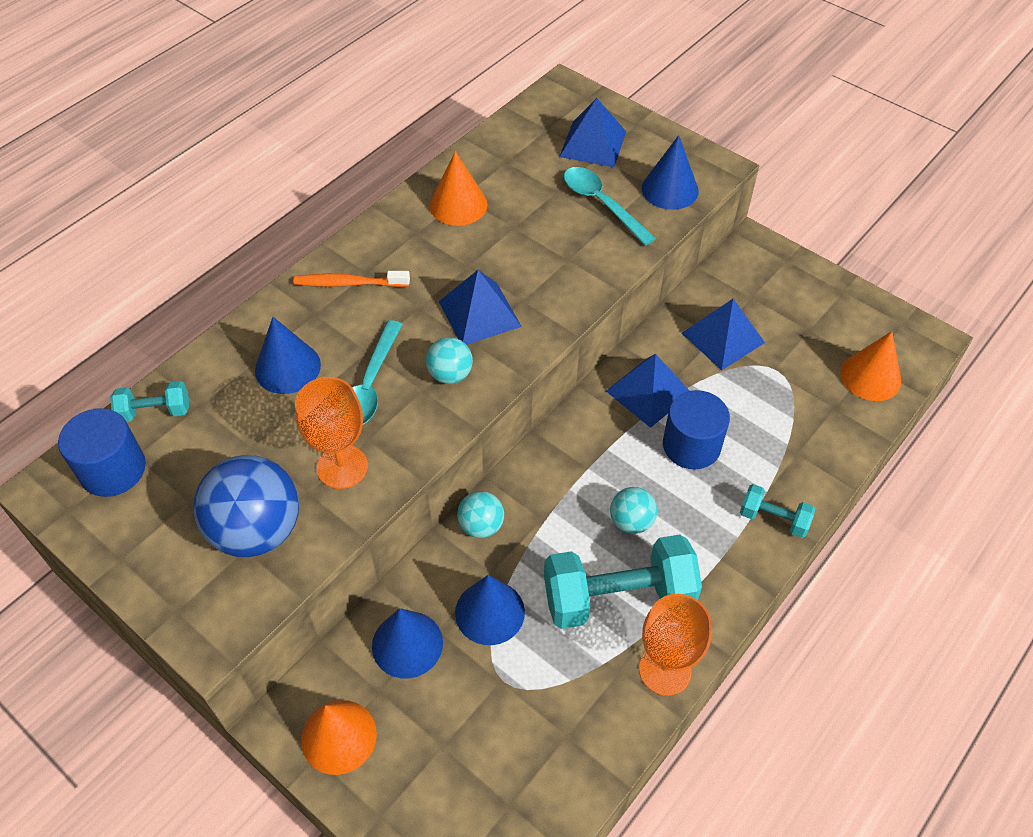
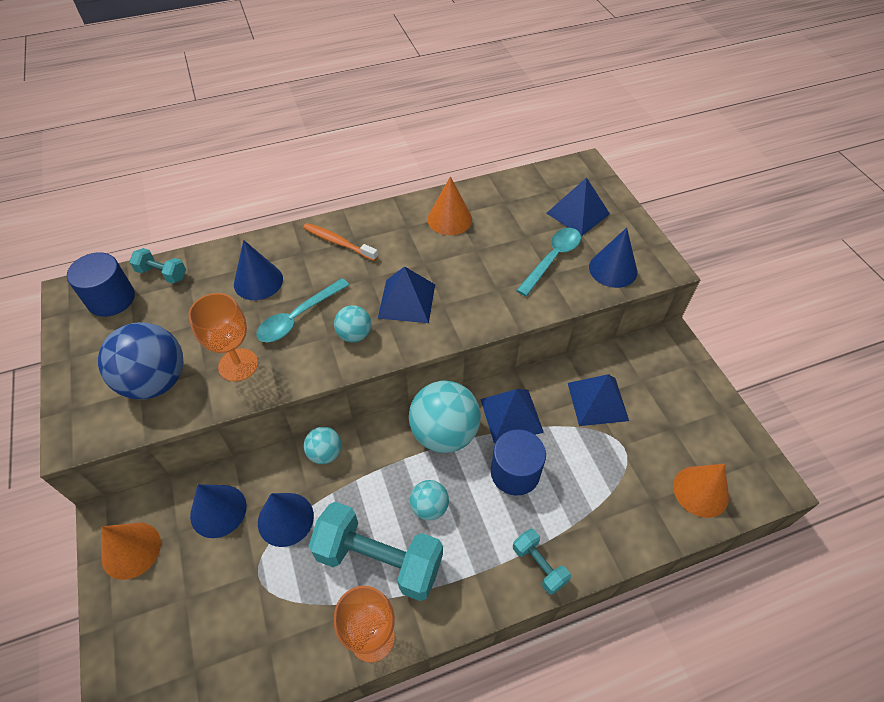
camera: 30 degrees right, 0 degrees up
(593, 443) = (444, 433): none -> turquoise ball
(601, 204) = (552, 259): turquoise spoon -> turquoise spoon turned 45 degrees clockwise

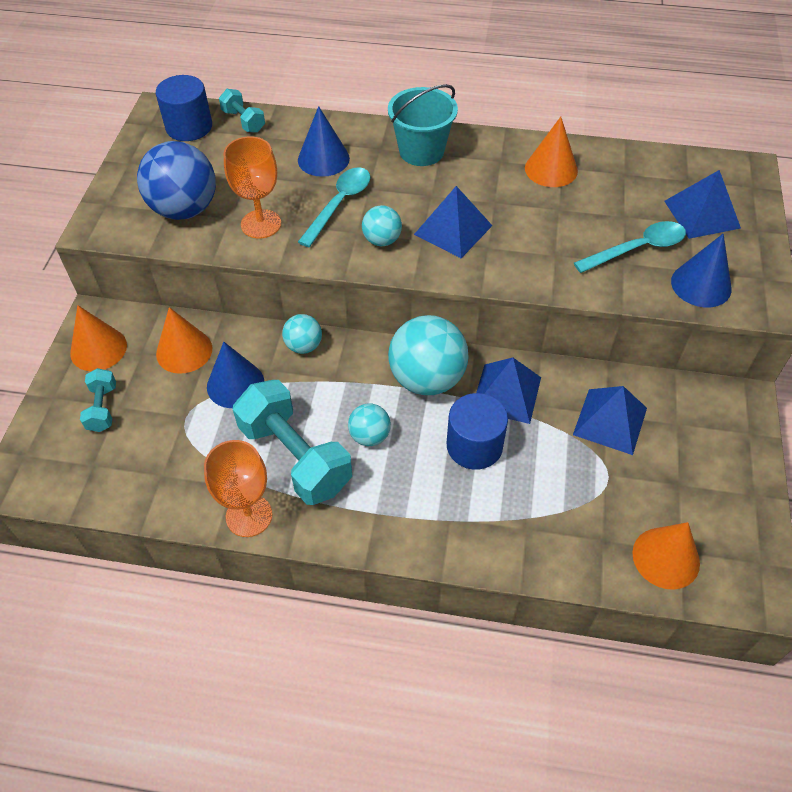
camera: 30 degrees right, 0 degrees up
(218, 510) = (184, 351): blue cone -> orange cone
(298, 317) = (339, 204): turquoise spoon -> turquoise spoon turned 135 degrees clockwise
(338, 242) = (421, 151): orange toothbrush -> turquoise bucket
(539, 565) = (442, 537): turquoise dumbbell -> turquoise dumbbell (102, 408)

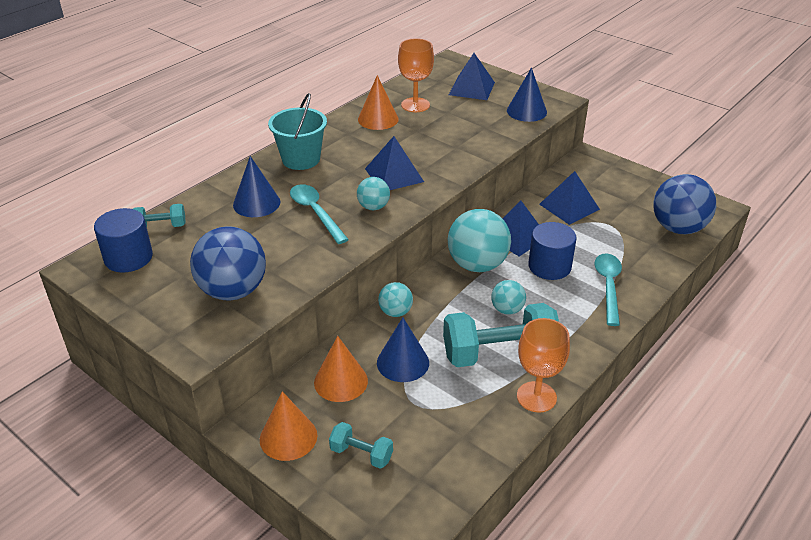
camera: 60 degrees left, 15 degrees down
(261, 224) = (295, 256): orange goblet -> orange goblet (415, 105)
(637, 249) = (479, 118): turquoise spoon -> turquoise spoon (608, 286)
(666, 558) = (678, 228): orange cone -> blue ball

